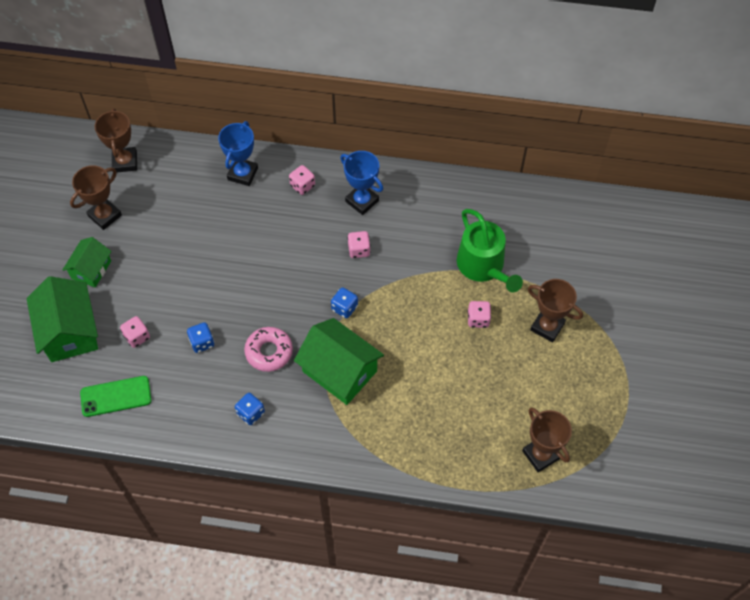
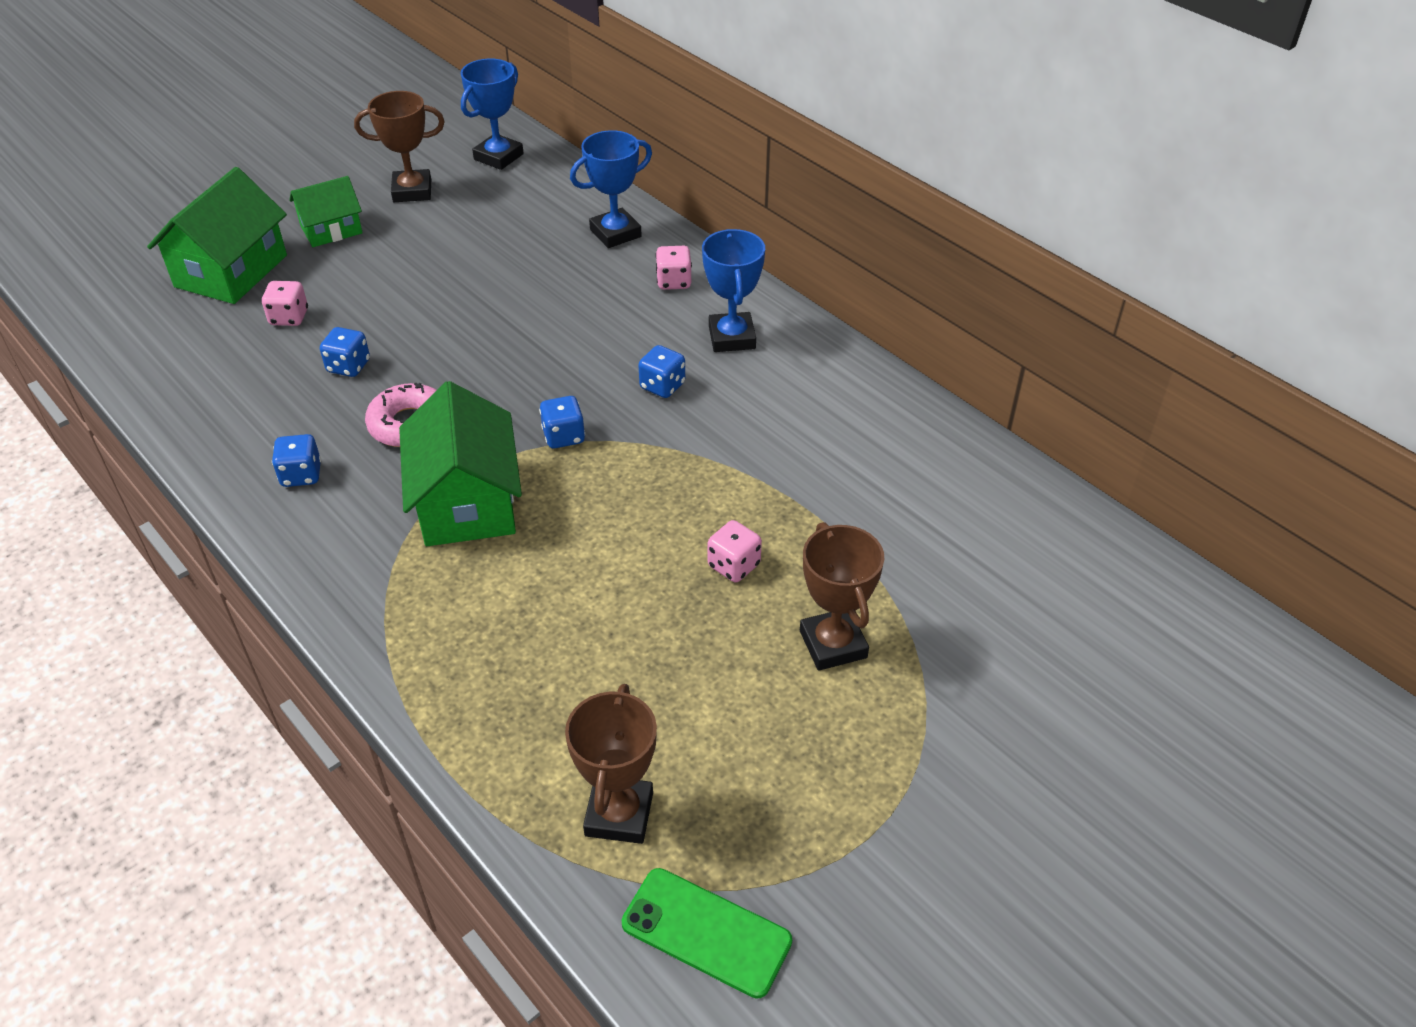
camera: 40 degrees right, 15 degrees down
(116, 396) = (187, 360): green phone -> green phone (706, 932)
(125, 162) = (498, 157): brown trophy -> blue trophy
(359, 250) = (662, 386): pink dice -> blue dice
(483, 266) = (819, 506): green watering can -> none

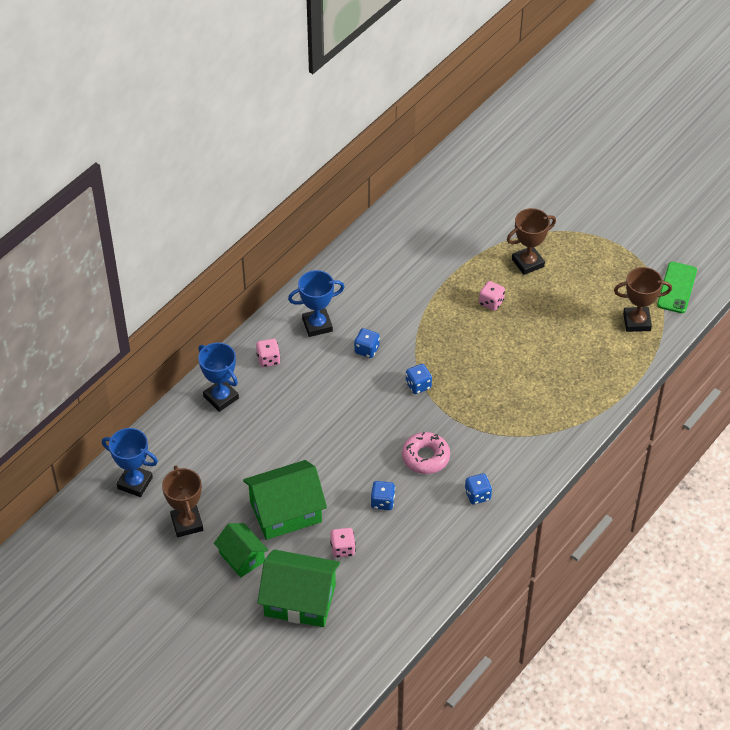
camera: 100 degrees left, 5 degrees up
(467, 502) = (478, 416): green house -> green house (285, 512)

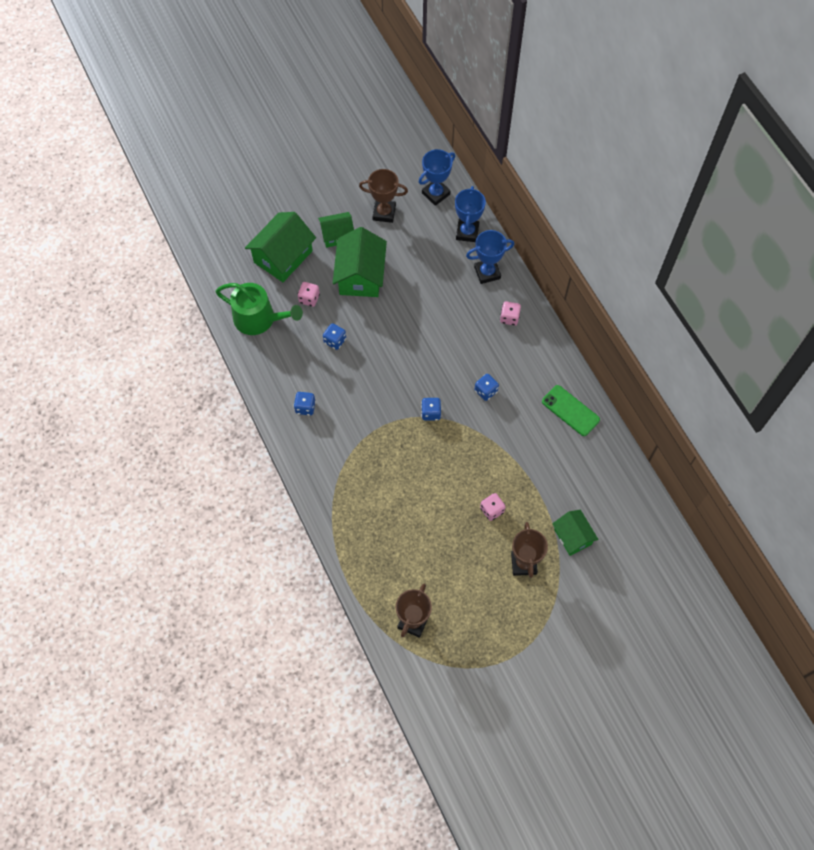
camera: 115 degrees right, 15 degrees up
(317, 325) = (529, 366): blue trophy -> blue trophy (467, 232)
(396, 587) = (259, 319): none -> green watering can
(425, 457) = (359, 387): pink donut -> none
(479, 237) = (572, 536): none -> green house
(677, 288) = (435, 681): green phone -> green phone (570, 410)

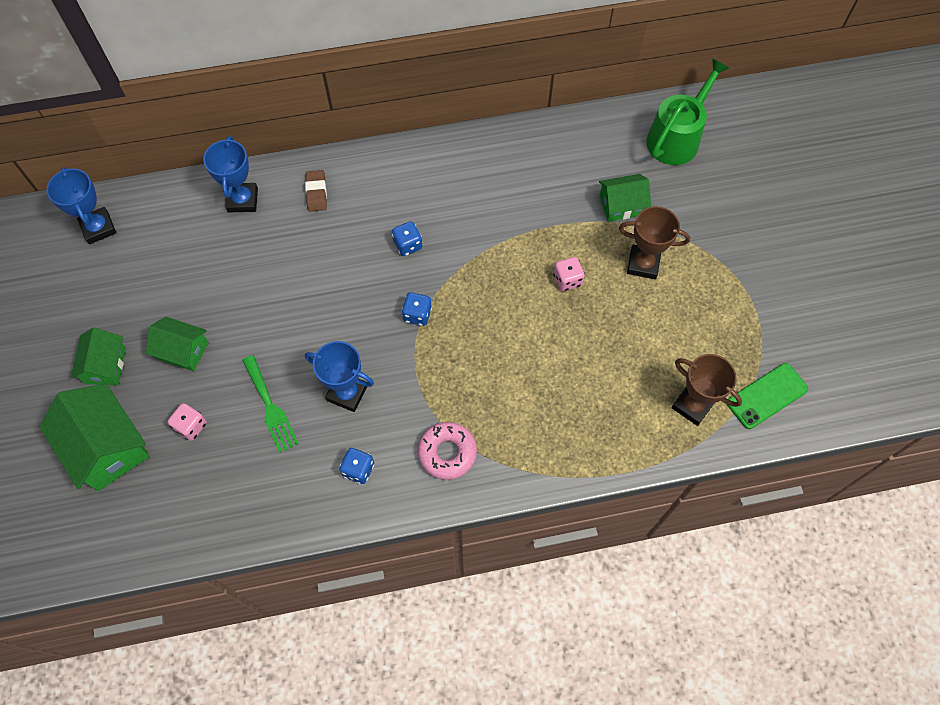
camera: 75 degrees left, 0 degrees up
(259, 319) = (195, 503): green watering can -> green watering can (676, 138)
(331, 460) = (447, 453): none -> pink donut
(335, 341) = (270, 407): blue dice -> green fork
(360, 276) = (183, 350): green house -> green house, size x0.60
(384, 213) = (98, 297): brown trophy -> none
(467, 232) = (174, 207): blue trophy -> blue trophy (347, 393)
(509, 318) = (316, 193): pink dice -> brown eraser
(570, 410) = (463, 164): green phone -> green phone (767, 396)

